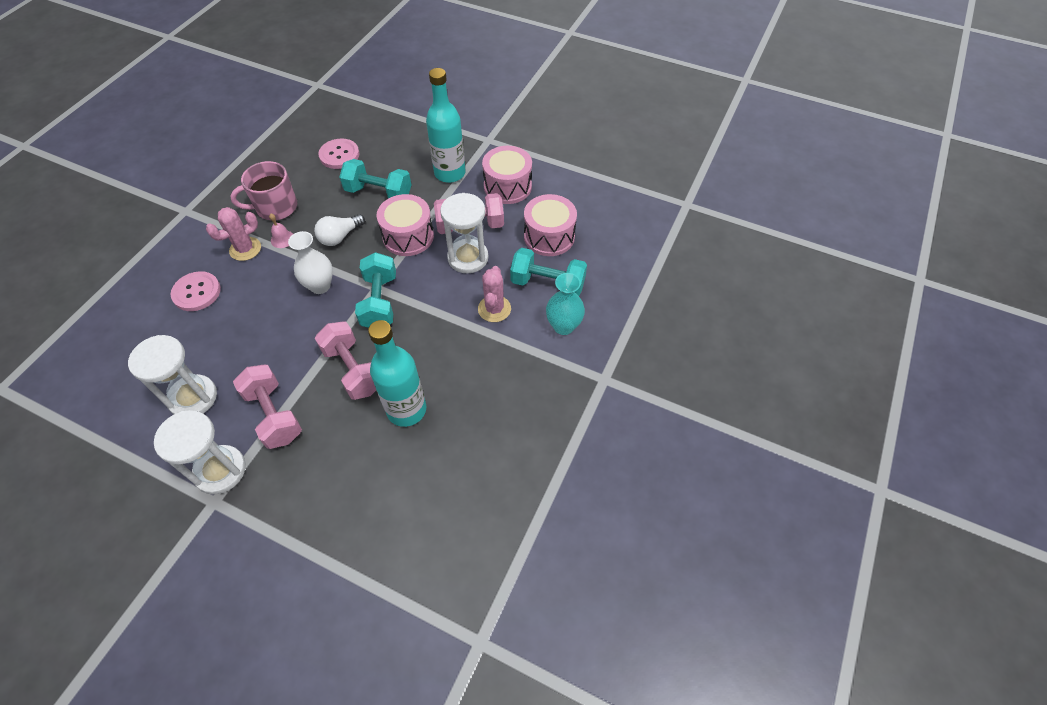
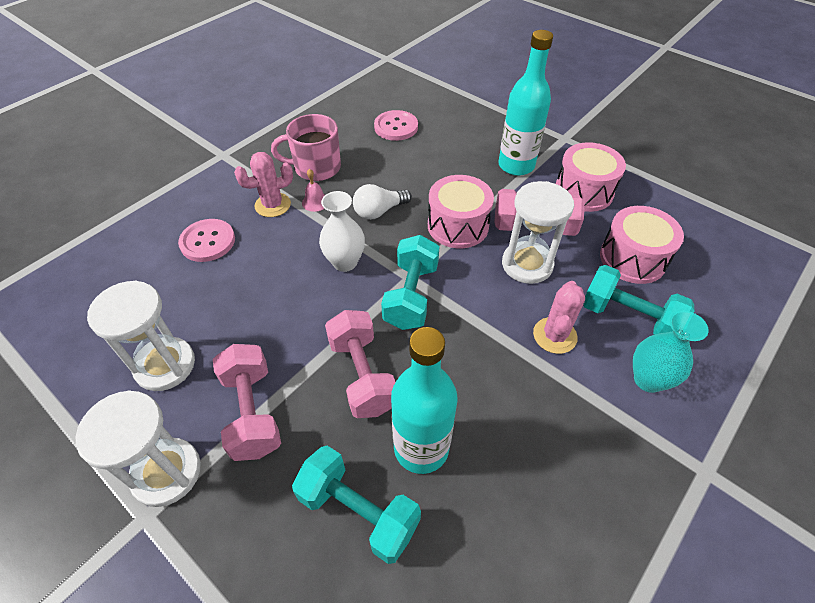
camera: 15 degrees right, 5 degrees down
(379, 193) = (432, 172): turquoise dumbbell -> turquoise dumbbell (358, 511)

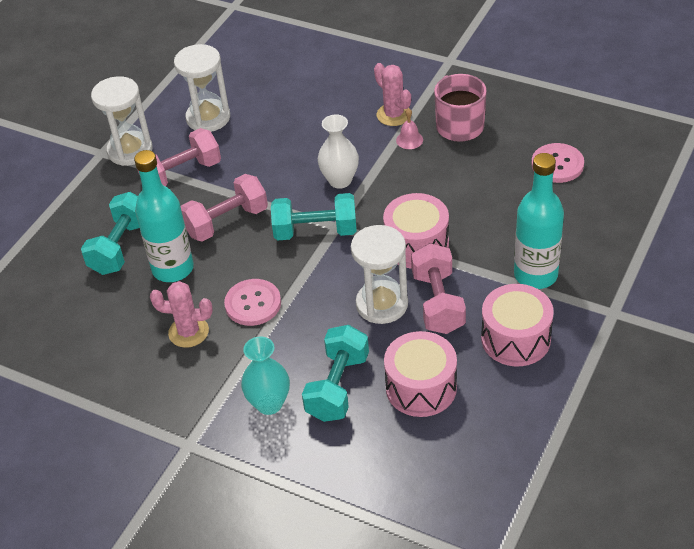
camera: 80 degrees right, 5 degrees down
(207, 241) = (334, 93): pink button -> pink button (253, 304)
(379, 211) = (414, 185): white light bulb -> none
(554, 335) = (300, 334): pink cactus -> pink cactus (188, 332)

